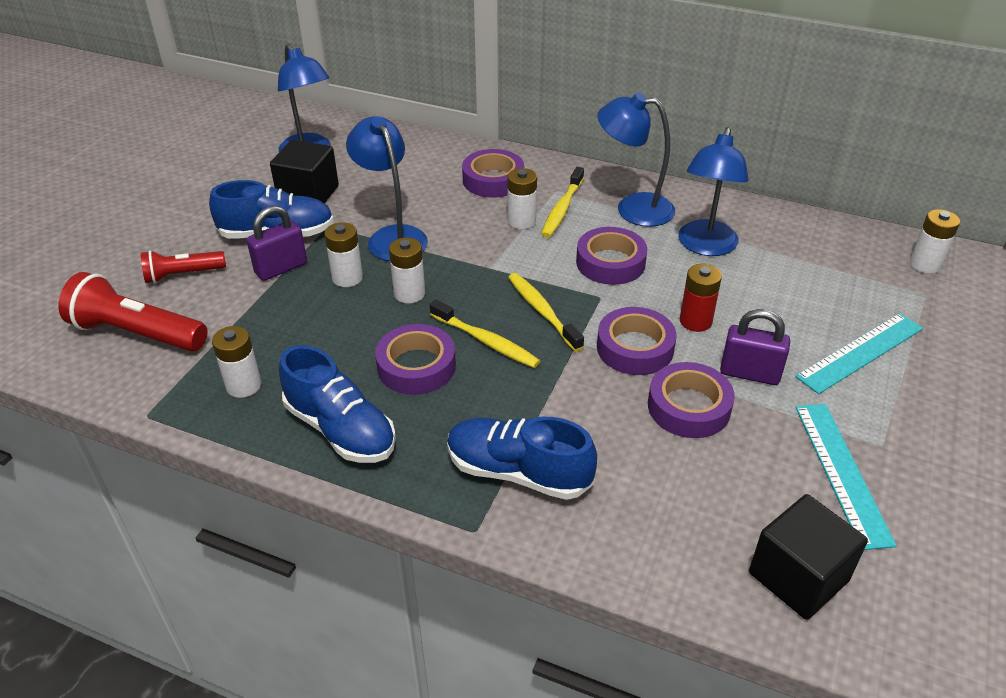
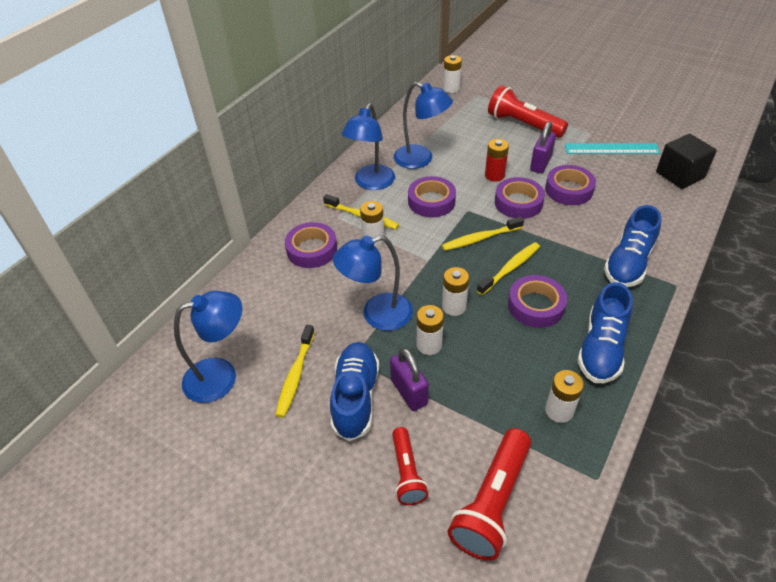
camera: 80 degrees left, 5 degrees up
(308, 194) = (295, 375): black cube -> yellow toothbrush
(341, 429) = (601, 348): blue shoe -> blue shoe turned 150 degrees clockwise
(860, 352) = (523, 124): turquoise ruler -> red flashlight

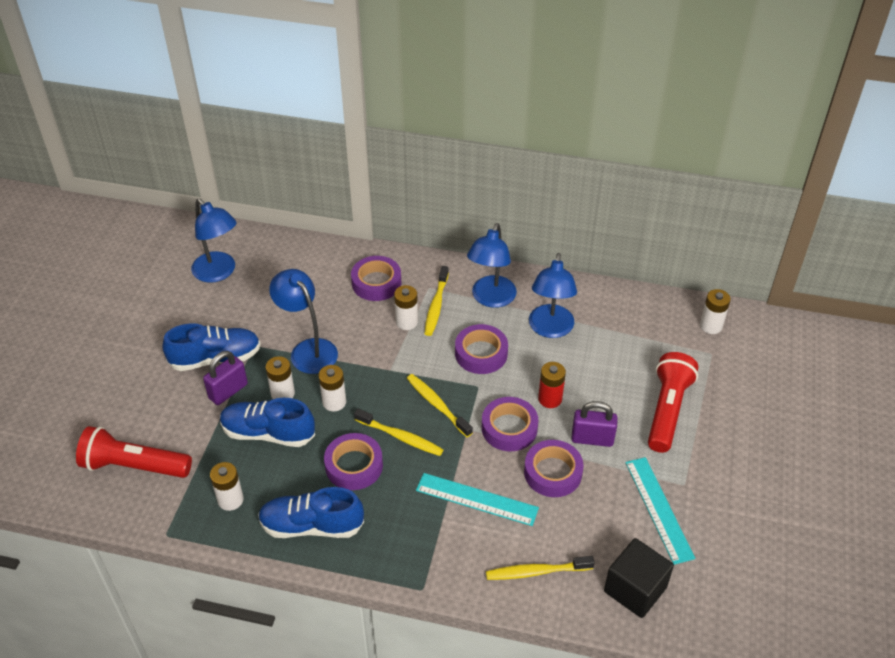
camera: 70 degrees right, 0 degrees up
(295, 375) = (230, 315): yellow toothbrush -> yellow toothbrush (537, 572)
(371, 183) = (491, 299): blue lamp -> blue lamp turned 75 degrees counterclockwise
(407, 472) = (152, 407): red flashlight -> none
(588, 235) = (476, 499): none -> turquoise ruler
(628, 263) = (443, 541): blue shoe -> blue shoe (268, 433)

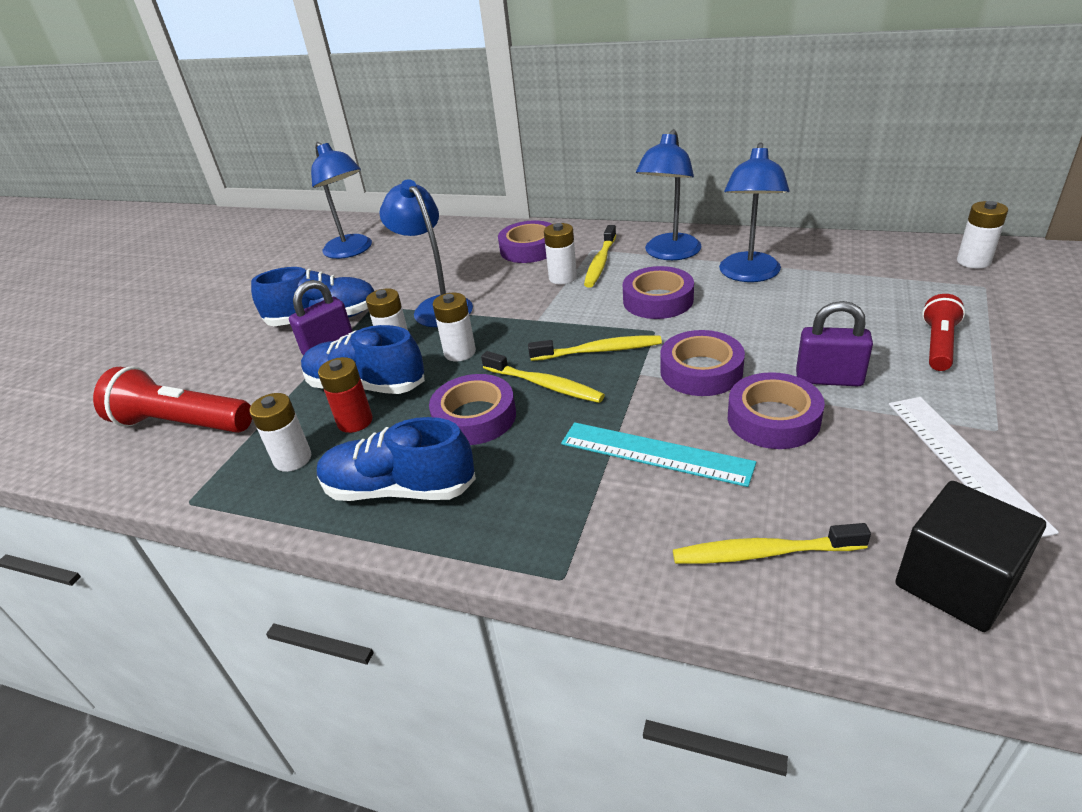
camera: 10 degrees right, 10 degrees down
(437, 405) = (598, 351): yellow toothbrush -> yellow toothbrush turned 120 degrees clockwise
(550, 399) = (757, 339): red battery -> red battery (355, 421)
(658, 509) = (963, 462): turquoise ruler -> white ruler
(667, 410) = (938, 345): red flashlight -> red flashlight, size x0.60

